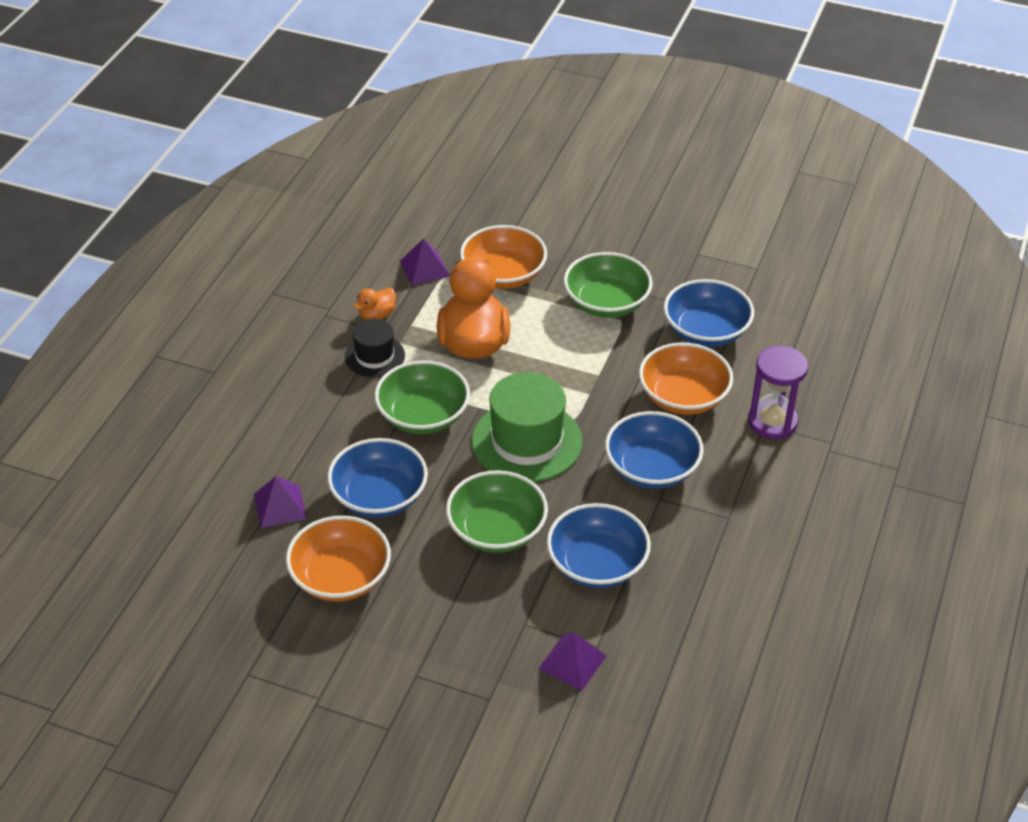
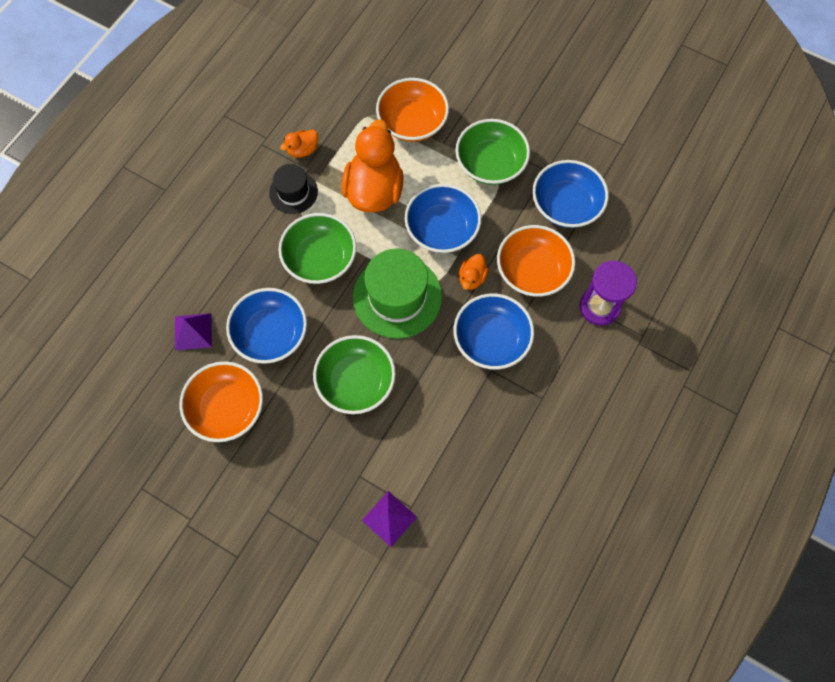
camera: 10 degrees right, 25 degrees up
(424, 268) = (350, 106): purple pyramid -> none
(597, 564) = (428, 427): blue bowl -> blue bowl (442, 229)
(613, 412) = (472, 278): none -> orange duck

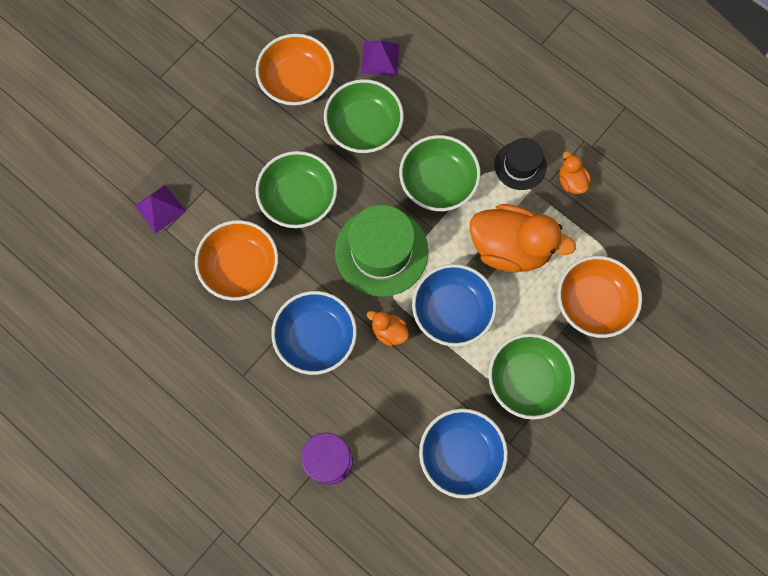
camera: 100 degrees right, 5 degrees up
(271, 334) = (364, 127): blue bowl -> green bowl
(532, 270) = (386, 398): orange bowl -> orange bowl (241, 267)

